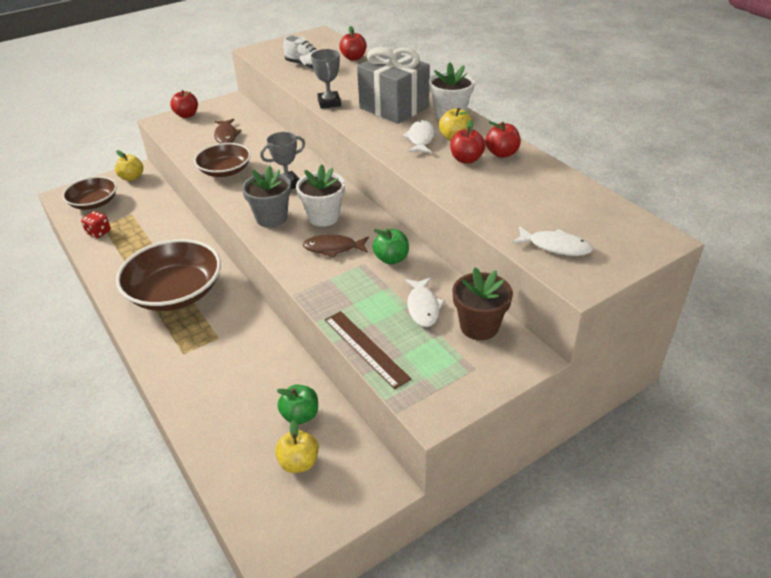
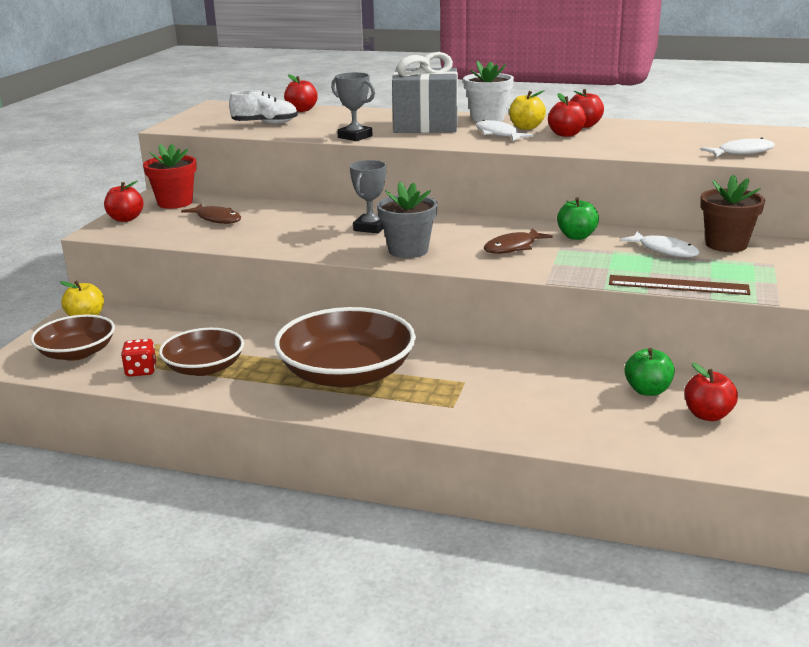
camera: 40 degrees left, 15 degrees down
(225, 171) = (278, 239): brown bowl -> brown bowl (204, 367)
(230, 110) = (175, 203): none -> red flower pot
(299, 462) = (707, 415): yellow apple -> red apple
(323, 217) = (457, 234): white flower pot -> none

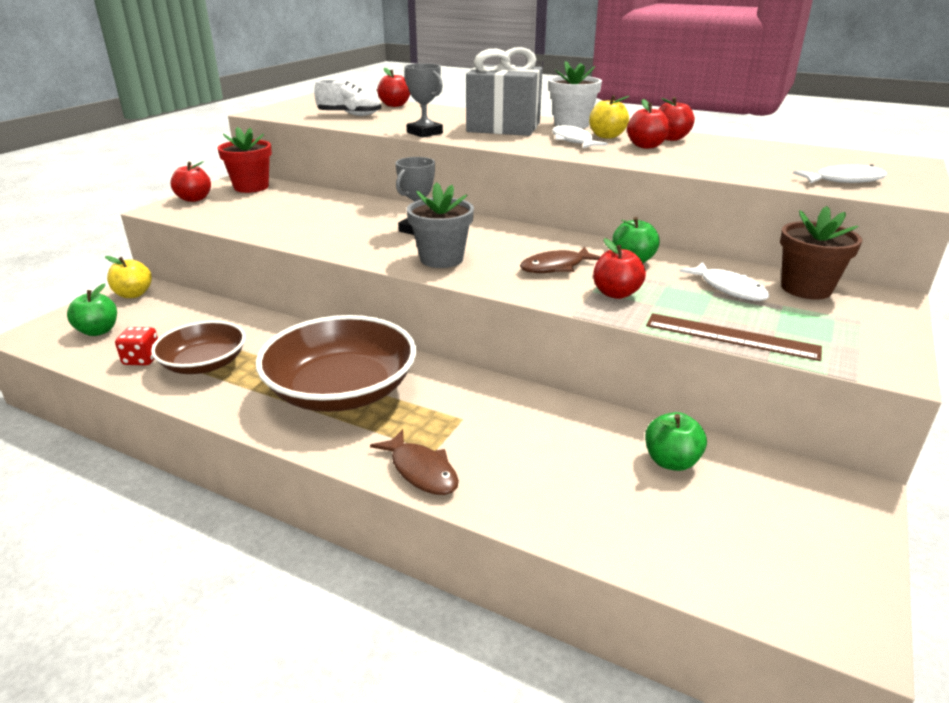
camera: 10 degrees right, 5 degrees up
(77, 353) = (98, 331): brown bowl -> green apple
(217, 219) = (276, 206): brown fish -> brown fish (421, 471)
(707, 415) = (737, 510): red apple -> red apple (616, 293)

